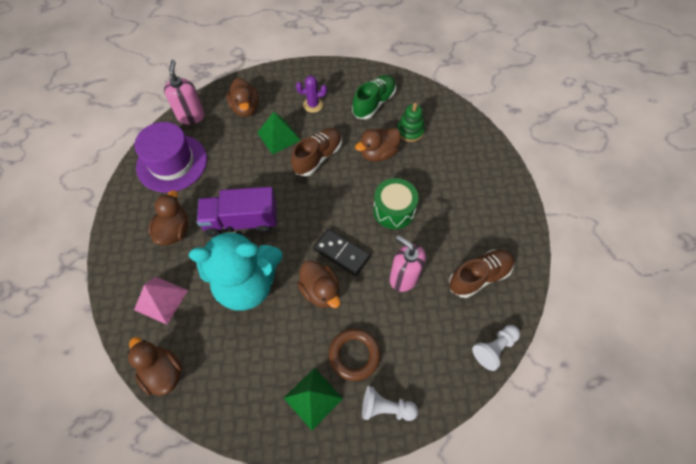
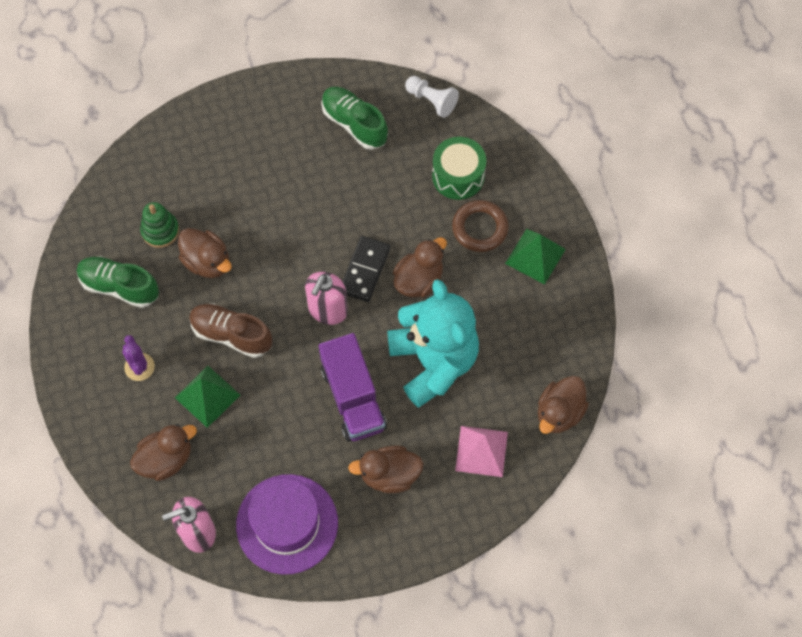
camera: 105 degrees left, 5 degrees up
(386, 408) = (522, 188): white pawn -> none
(393, 210) = (291, 226): green drum -> green drum (458, 176)
(404, 277) = (377, 198): pink soap dispenser -> pink soap dispenser (327, 310)
(479, 277) = (354, 124): brown shoe -> green shoe

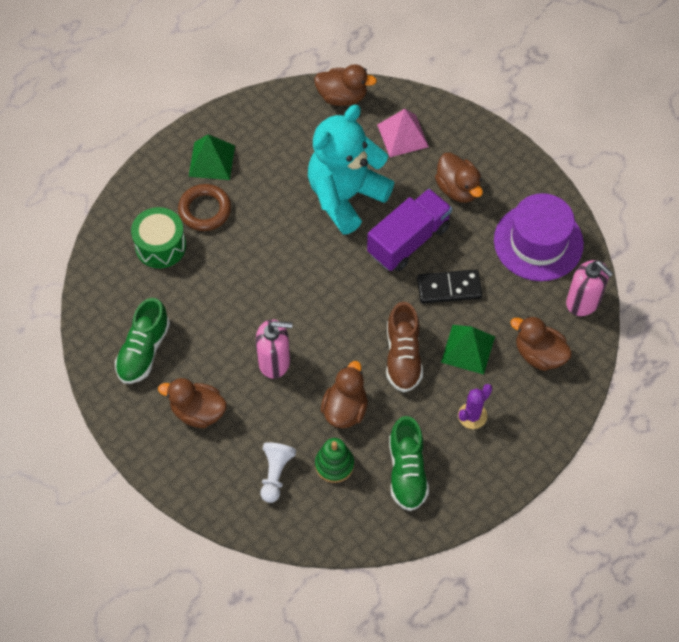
camera: 115 degrees left, 5 degrees down
(327, 310) = (341, 292): pink soap dispenser -> pink soap dispenser (274, 362)
(364, 270) = (288, 280): black domino -> black domino (449, 288)
(419, 280) = (277, 236): brown duck -> brown duck (198, 412)
(431, 101) = (90, 297): white pawn -> white pawn (275, 474)

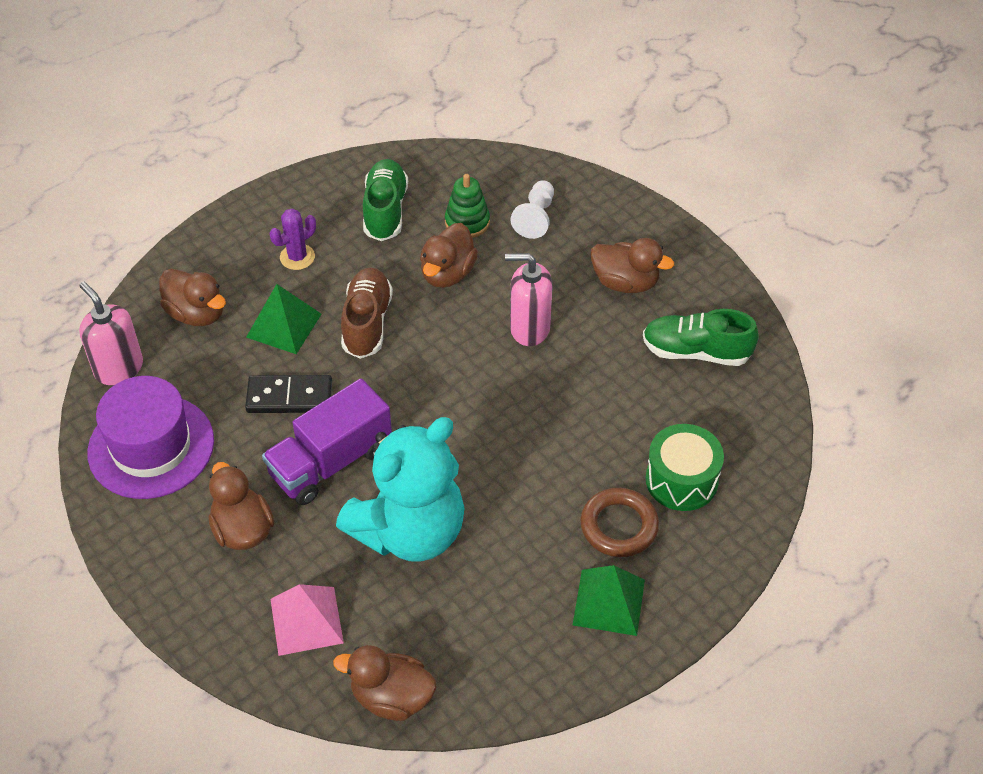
camera: 175 degrees left, 10 degrees down
(143, 351) = (696, 351): green shoe -> green shoe turned 105 degrees counterclockwise

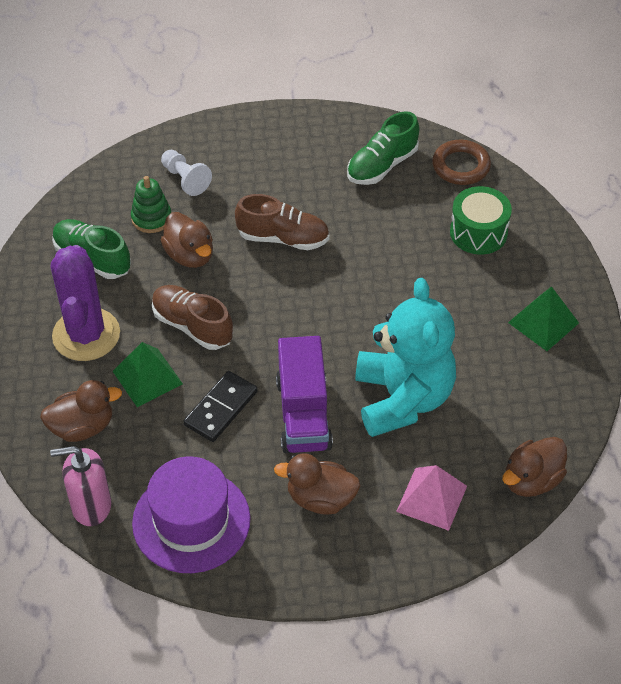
camera: 55 degrees left, 0 degrees up
(297, 257) = (86, 335): purple cactus -> purple cactus, size x2.04
(529, 328) = (283, 238): pink soap dispenser -> brown shoe
(619, 526) = (489, 284): brown ring -> brown ring (461, 166)
(625, 282) = (290, 166): brown duck -> none

